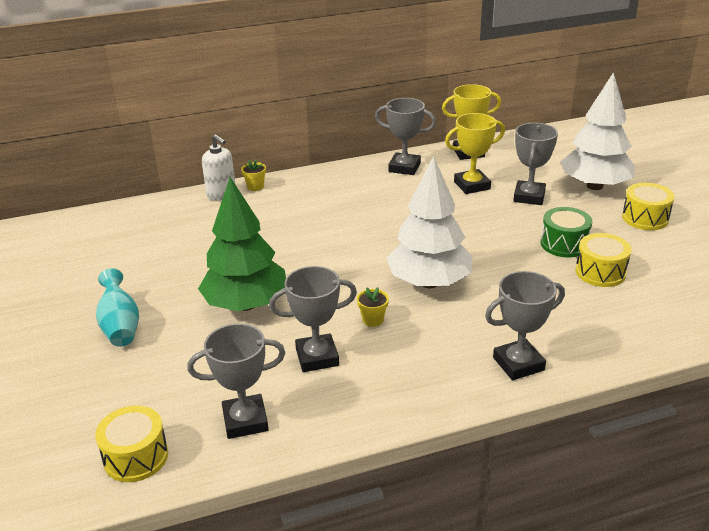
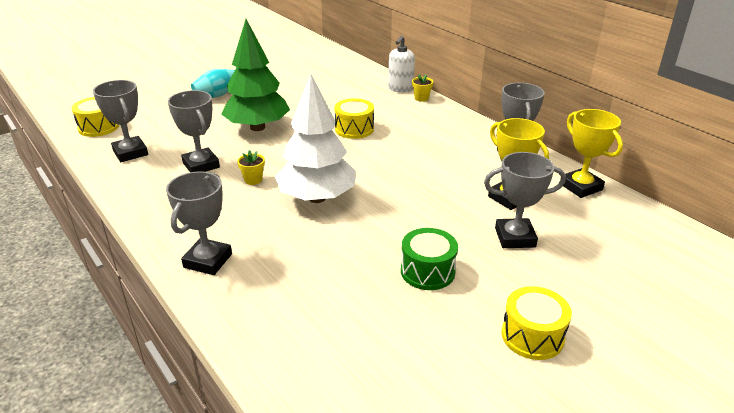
camera: 70 degrees right, 0 degrees up
(518, 364) = (208, 261): grey trophy -> grey trophy turned 60 degrees clockwise
(594, 186) = (583, 286): white tree -> none
(600, 272) = (383, 303): yellow drum -> yellow drum (354, 129)

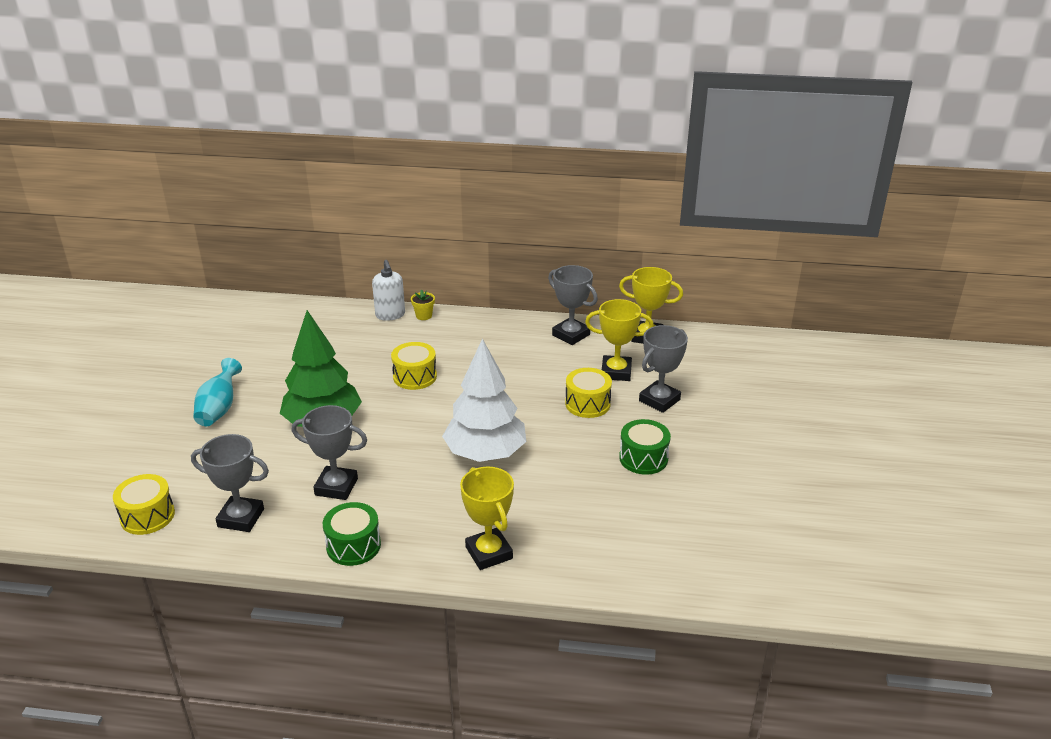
camera: 45 degrees left, 0 degrees up
(149, 203) = (353, 546): none -> green drum
(208, 261) = (489, 553): grey trophy -> yellow trophy
(253, 180) = (408, 471): yellow flower pot -> none
(532, 336) = (752, 458): yellow drum -> yellow drum (587, 404)

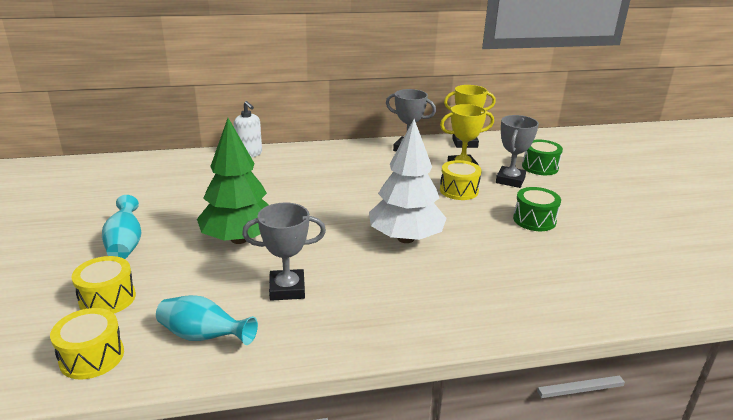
camera: 20 degrees left, 5 degrees down
(241, 518) = (203, 336): grey trophy -> turquoise vase
(353, 546) = (339, 337): green drum -> green drum (540, 167)
(415, 377) = (301, 192): yellow drum -> yellow drum (107, 298)
(424, 316) = (279, 151): yellow flower pot -> none
(489, 553) = (472, 316): yellow trophy -> none

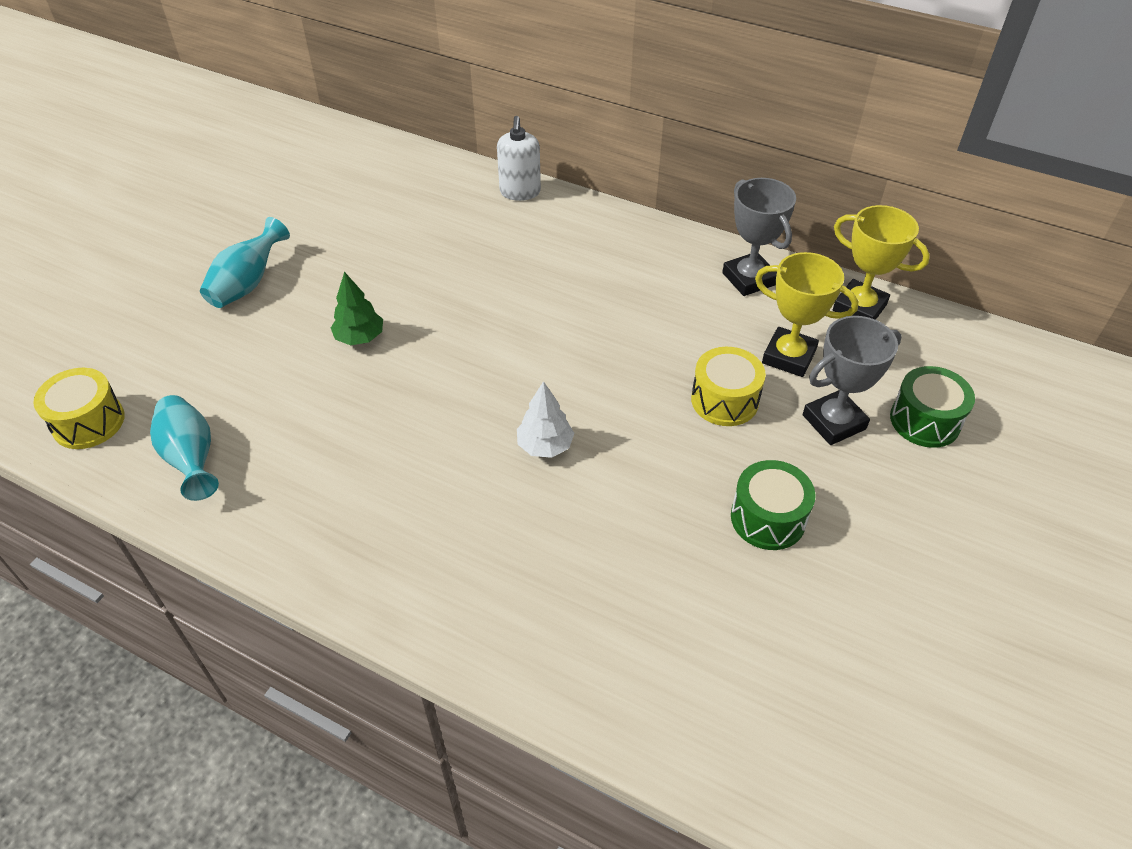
camera: 40 degrees right, 20 degrees up
(107, 298) = (165, 354): yellow drum -> none
(239, 239) = (360, 338): green tree -> green tree, size x0.48
(287, 289) = (328, 444): grey trophy -> none
(405, 238) = (545, 446): white tree -> white tree, size x0.48

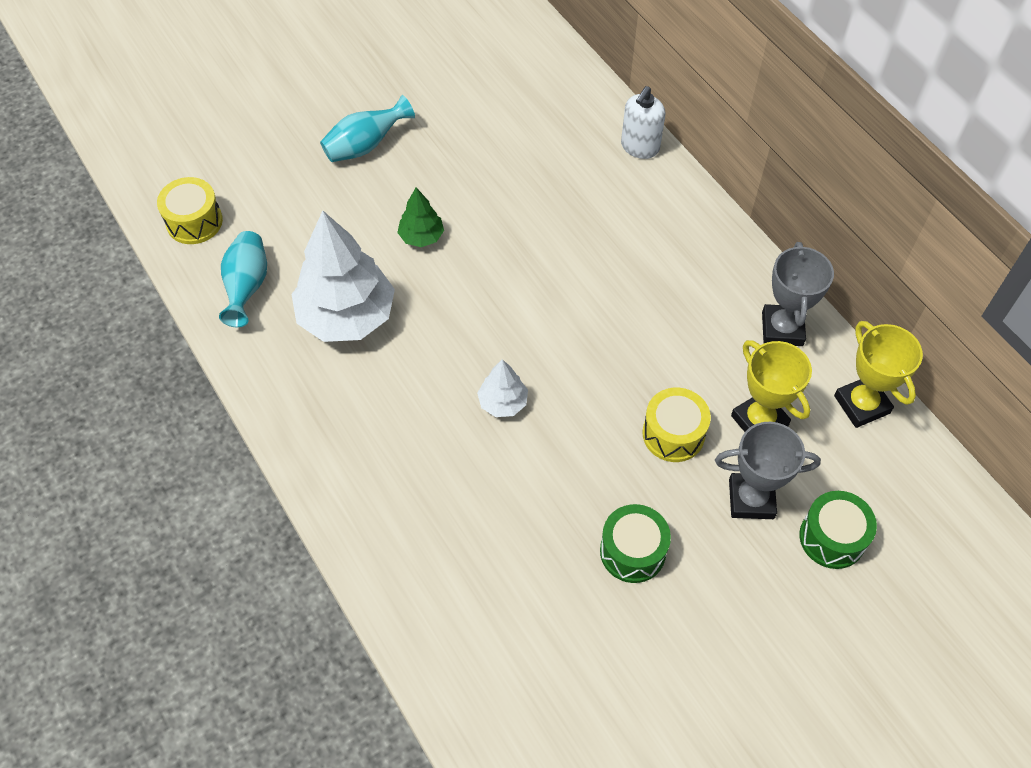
camera: 30 degrees right, 10 degrees up
(326, 439) = (347, 316): none -> white tree

